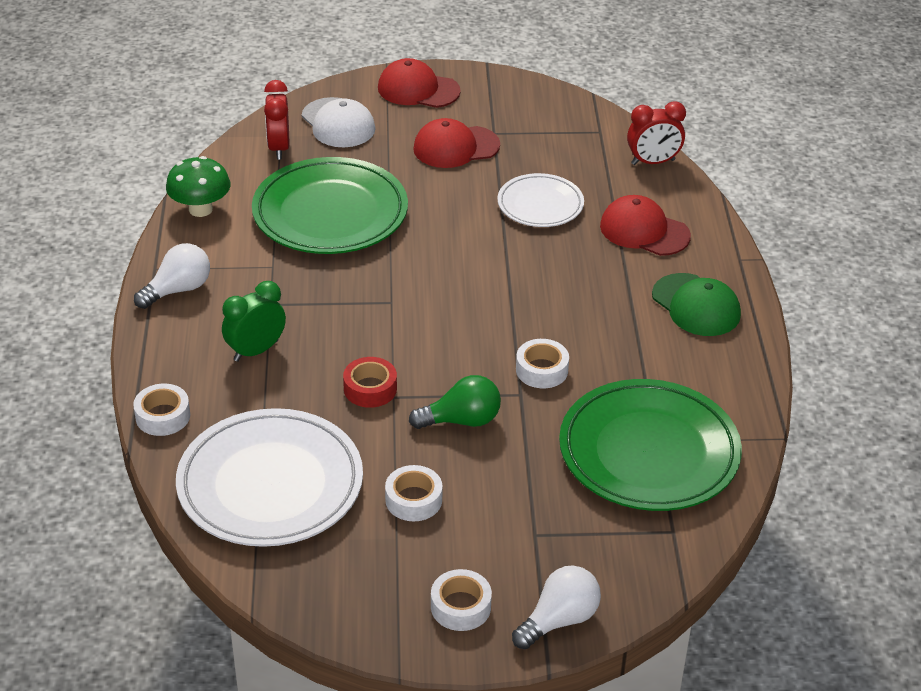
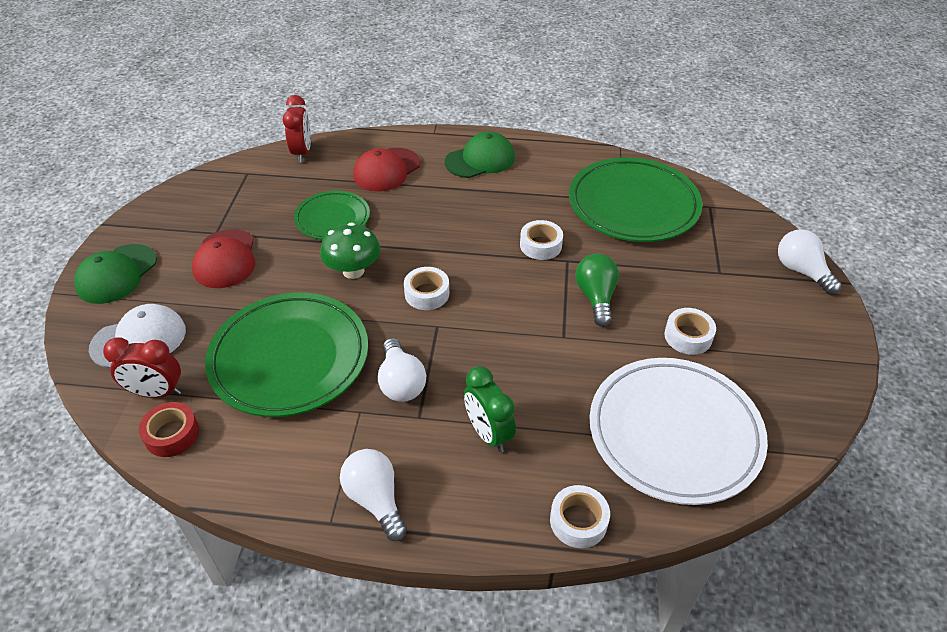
camera: 80 degrees left, 5 degrees up
(200, 209) = (237, 472): green mushroom -> green mushroom (353, 271)
(311, 287) = (401, 382): none -> white light bulb
(370, 389) = (552, 351): red tape -> red tape (172, 434)
(418, 89) = (116, 274): red cap -> green cap
(460, 606) = (798, 321): white tape -> white tape (427, 293)
(540, 205) = (332, 219): white plate -> green plate

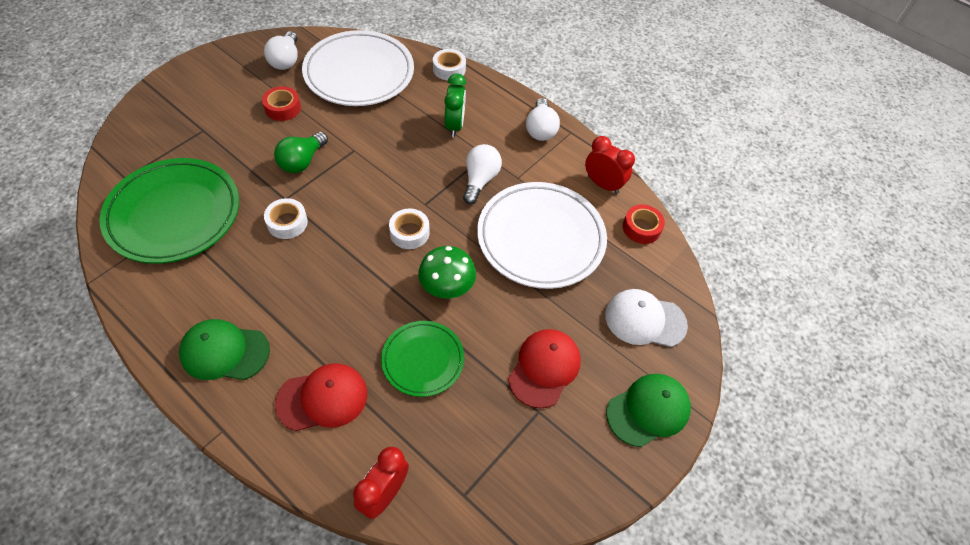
camera: 150 degrees left, 10 degrees up
(156, 392) = (643, 264): red clock -> red clock (603, 184)
(289, 358) = (540, 238): green plate -> white plate
(688, 336) = (283, 108): white tape -> red tape
(801, 271) = (155, 101): white light bulb -> white light bulb (286, 60)

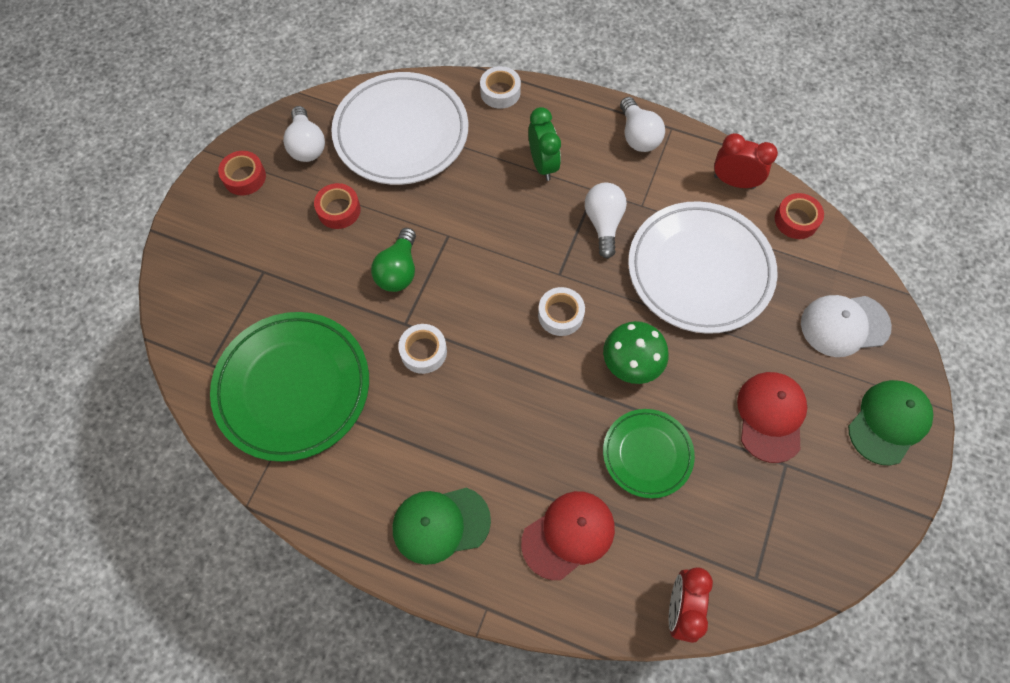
camera: 15 degrees left, 10 degrees up
(228, 66) = (244, 177): none -> red tape

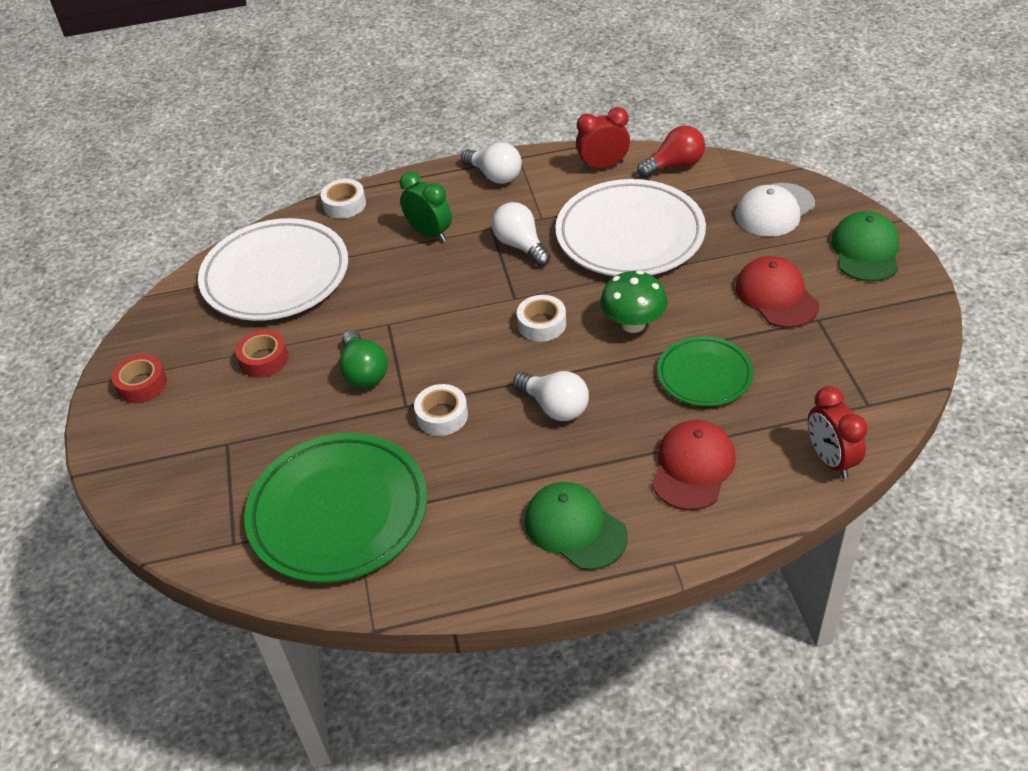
camera: 30 degrees left, 20 degrees down
(307, 145) = (187, 329): white light bulb -> white light bulb (555, 407)
(440, 524) = (575, 528): green cap -> green cap turned 90 degrees clockwise
(796, 220) = (674, 166): red tape -> red light bulb

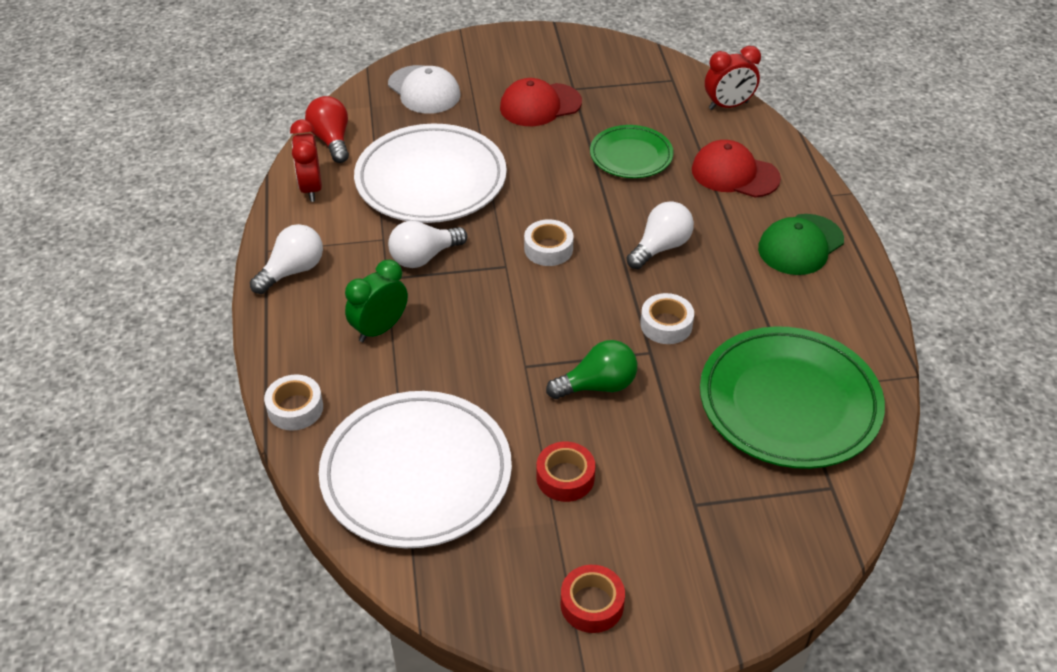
camera: 90 degrees left, 0 degrees up
(633, 324) = (559, 190): green mushroom -> none
(865, 251) = (494, 52): green cap -> none

